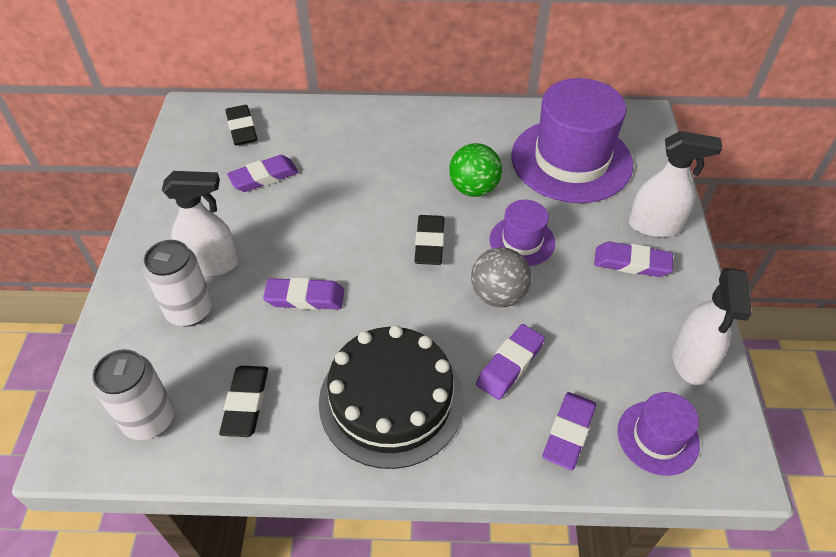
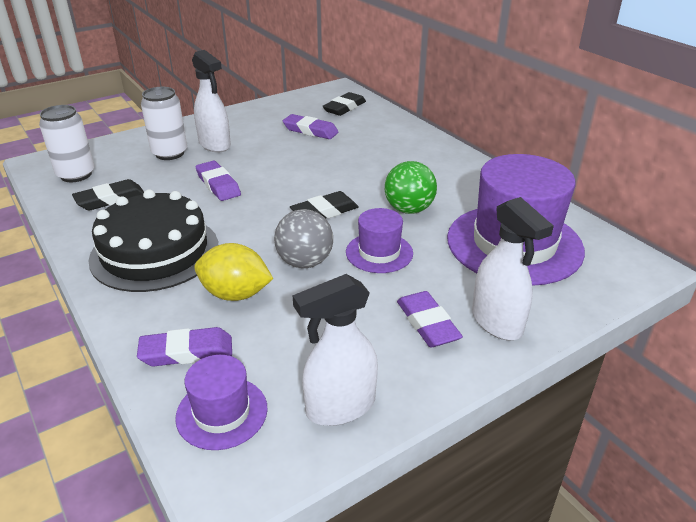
camera: 55 degrees right, 15 degrees down
(510, 364) = (235, 294): purple eraser -> yellow lemon

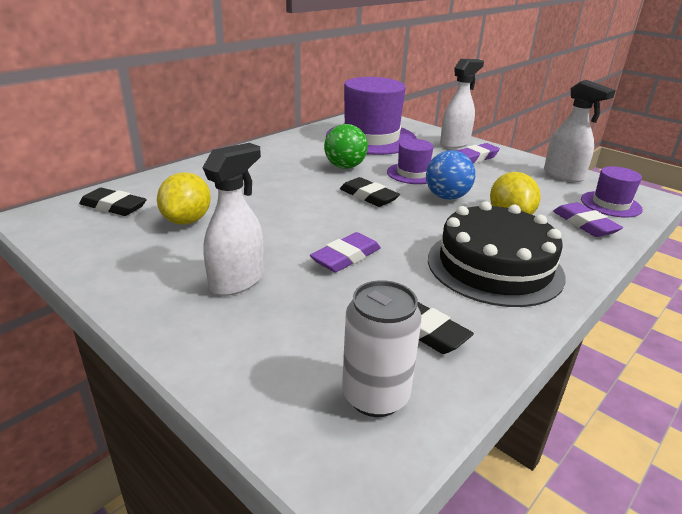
camera: 105 degrees left, 5 degrees down
(169, 153) = (273, 315): white can -> none
(305, 262) = (446, 197): grey ball -> blue ball
(310, 131) = (187, 220): purple eraser -> yellow lemon

